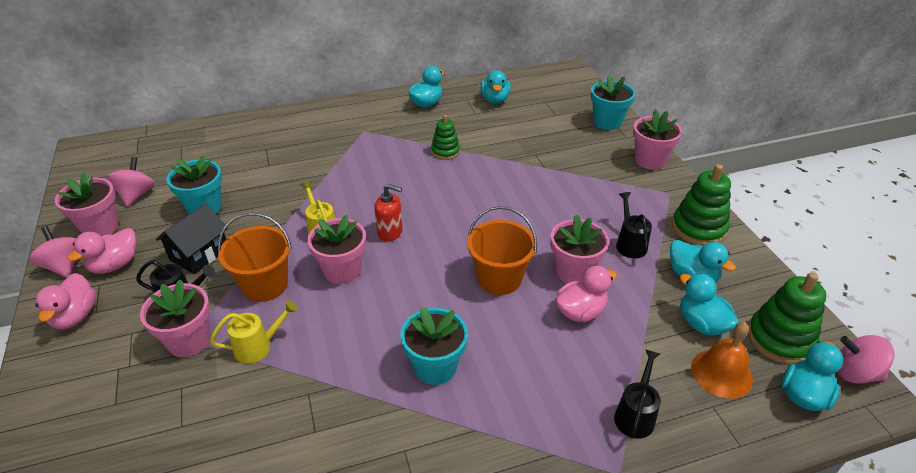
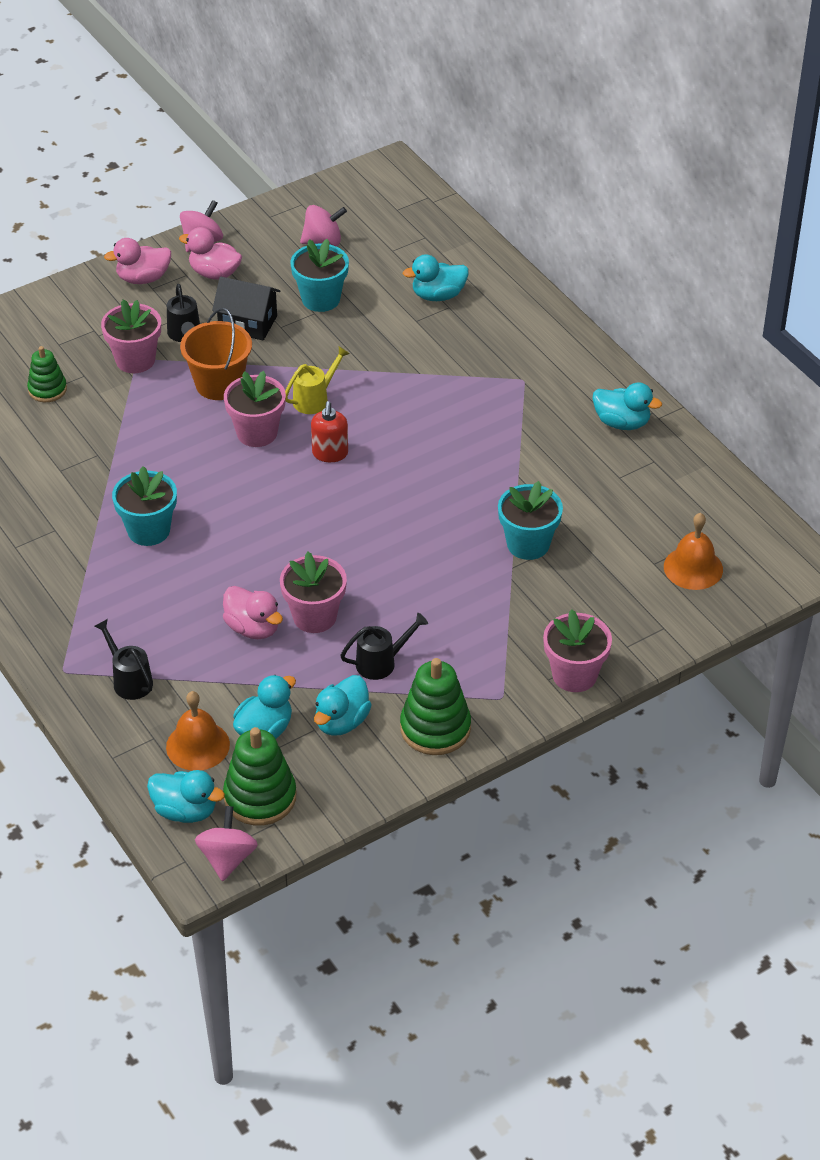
camera: 75 degrees right, 5 degrees up
(100, 227) = (264, 239): pink flower pot -> none
(258, 346) = (141, 406): yellow watering can -> none
(445, 151) = (509, 466): green stacking toy -> green stacking toy (47, 389)
(495, 99) = (667, 491): turquoise duck -> turquoise duck (438, 295)
(499, 278) = (284, 556): orange bucket -> none
(563, 103) = (693, 568): none -> orange bell
(607, 122) = (659, 622): turquoise flower pot -> turquoise flower pot (528, 544)
(635, 414) = (129, 680): black watering can -> black watering can turned 135 degrees counterclockwise

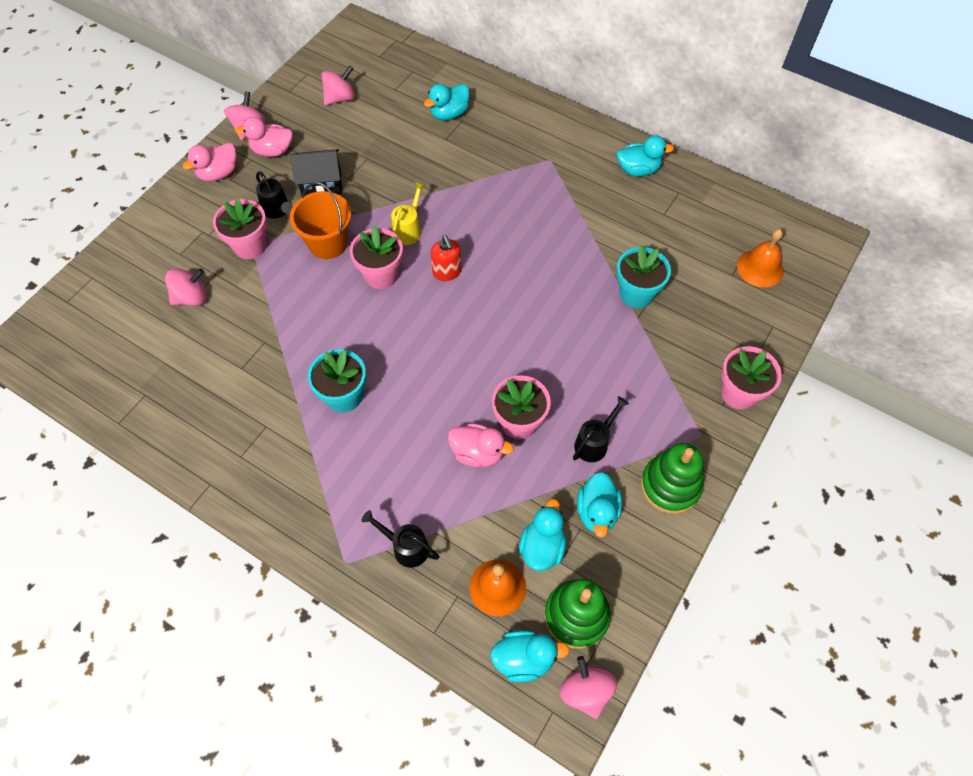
camera: 25 degrees left, 15 degrees up
(47, 389) = (192, 298): green stacking toy -> pink spinning top
(321, 299) = (365, 145): turquoise flower pot -> none

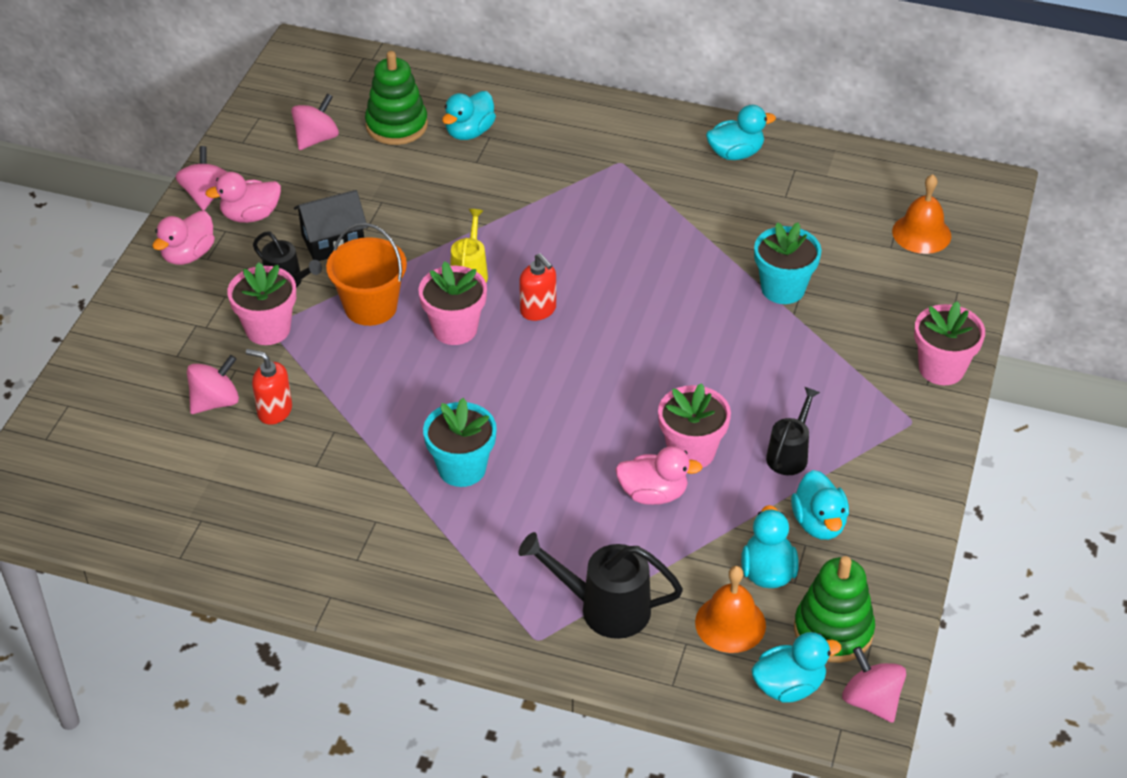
camera: 15 degrees left, 15 degrees down
(229, 315) = (274, 411): none -> red soap dispenser
(406, 547) = (604, 608): black watering can -> black watering can, size x1.54
(670, 486) = (894, 479): green stacking toy -> green stacking toy (396, 125)

